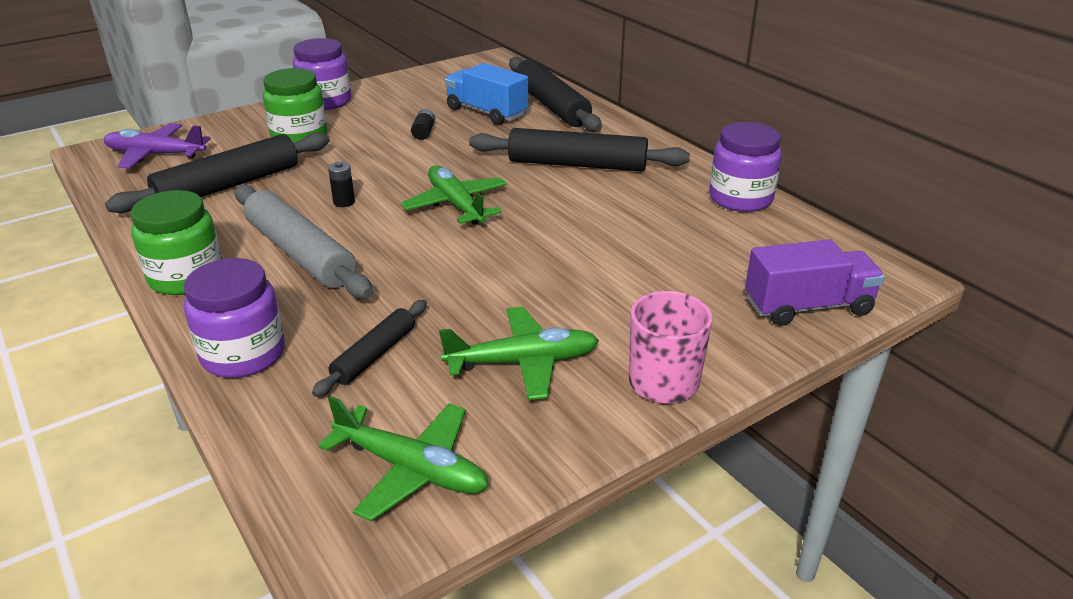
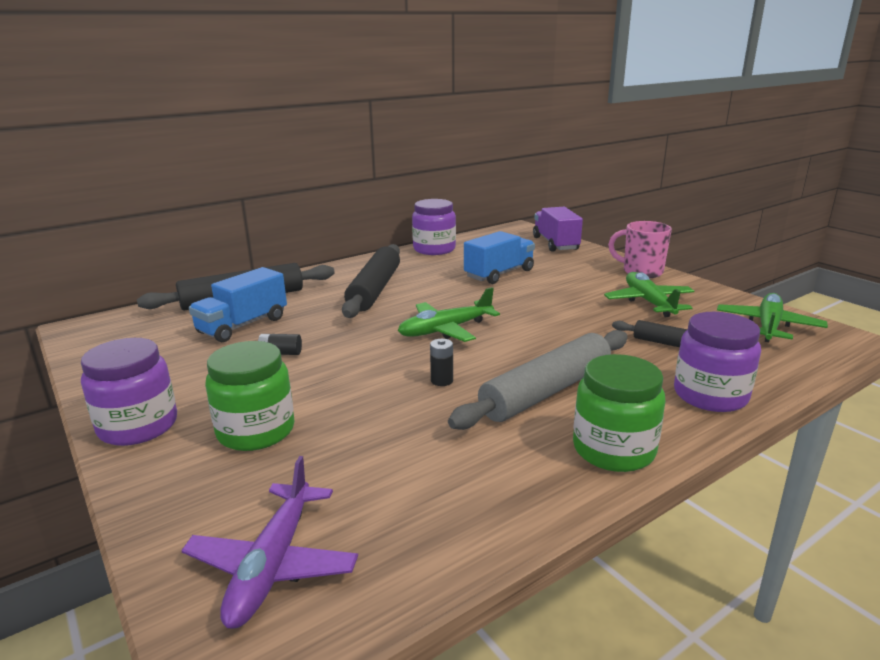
camera: 90 degrees left, 10 degrees down
(228, 185) = (397, 463): black rolling pin -> none
(639, 244) = (499, 274): none -> blue truck

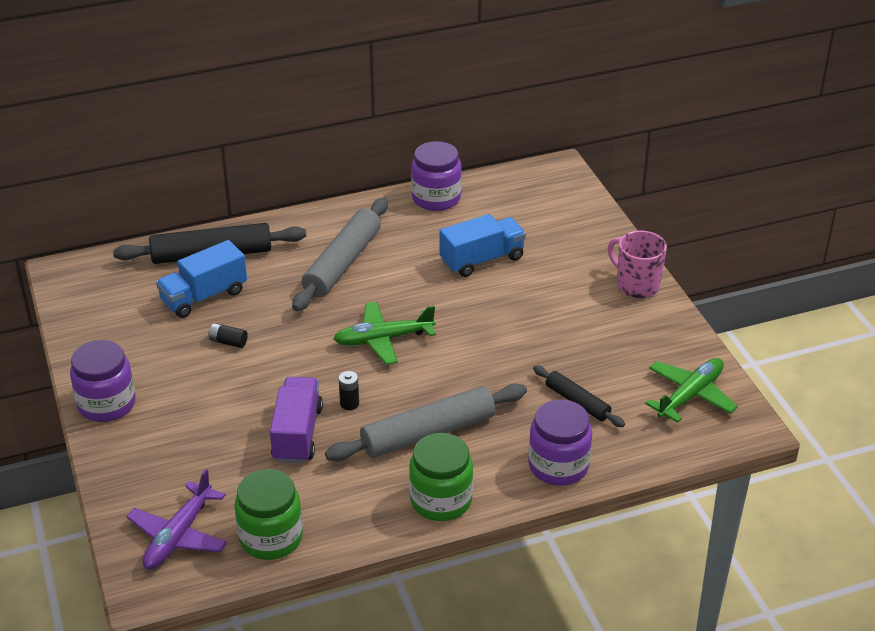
camera: 15 degrees right, 15 degrees up
(256, 431) = (190, 427): green jar -> green jar (271, 538)
(375, 290) = (343, 263): black rolling pin -> grey rolling pin
(555, 243) = (580, 211): purple truck -> purple truck (297, 434)
(648, 302) = (603, 337): green plane -> none

